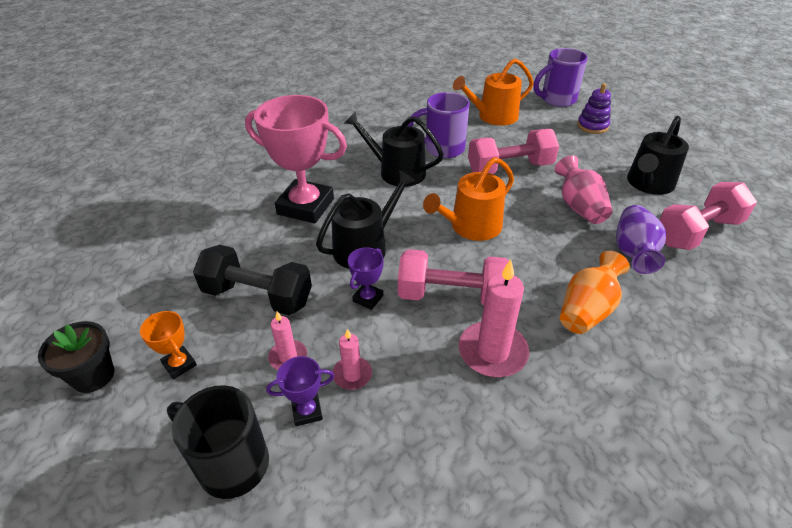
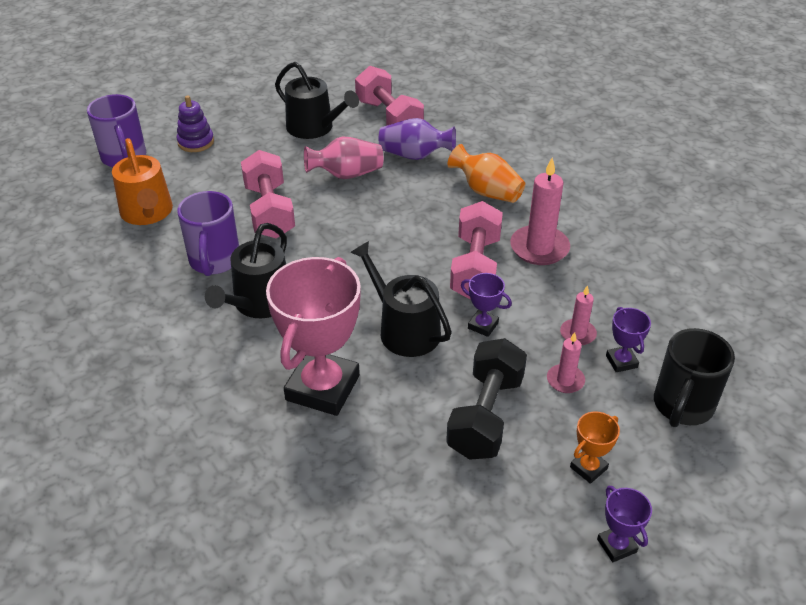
camera: 90 degrees left, 0 degrees up
(93, 376) = (616, 545): black flower pot -> purple trophy
(471, 227) = (373, 248): orange watering can -> none

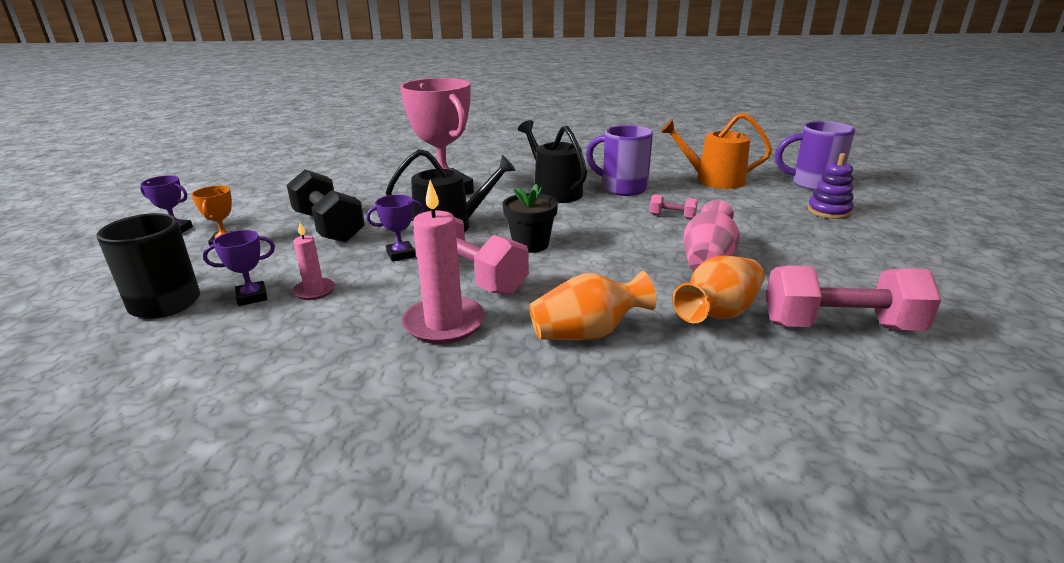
camera: 125 degrees right, 15 degrees down
(269, 211) = (672, 216): pink dumbbell -> pink dumbbell, size x0.45
(314, 128) = (832, 270): black watering can -> none
(395, 263) = (530, 244): none -> black flower pot
(415, 155) = (718, 313): purple vase -> orange vase
(565, 380) = (291, 264): pink candle -> none
(621, 361) = (252, 297): purple trophy -> purple trophy turned 45 degrees counterclockwise

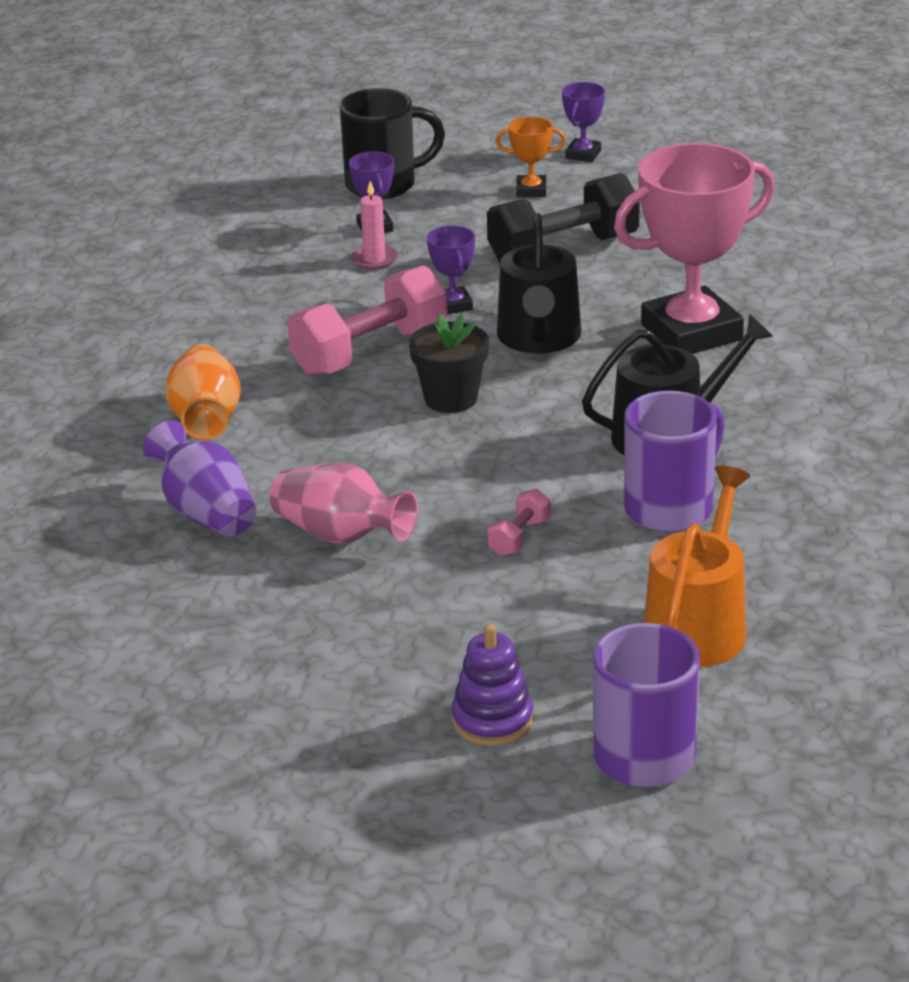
camera: 100 degrees right, 5 degrees up
(444, 323) = (267, 336): pink candle -> none
(718, 313) = (205, 513): orange vase -> purple vase
(840, 326) = (135, 593): pink dumbbell -> none

